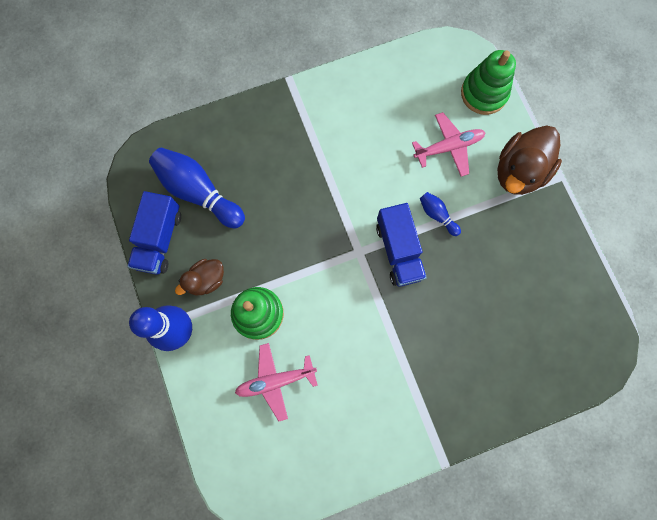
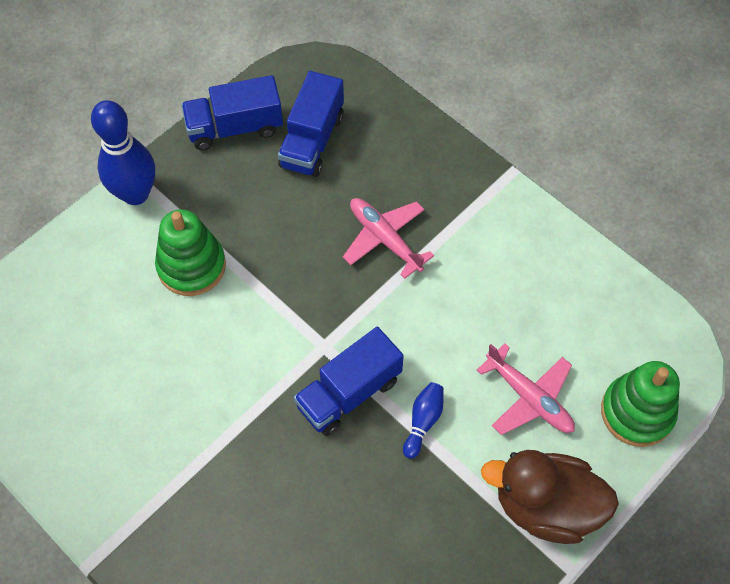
camera: 65 degrees right, 15 degrees down
(199, 192) = (312, 141): blue bowling pin -> blue truck
(206, 280) = (208, 195): brown duck -> none
(275, 381) = (117, 320): pink plane -> pink plane (385, 239)

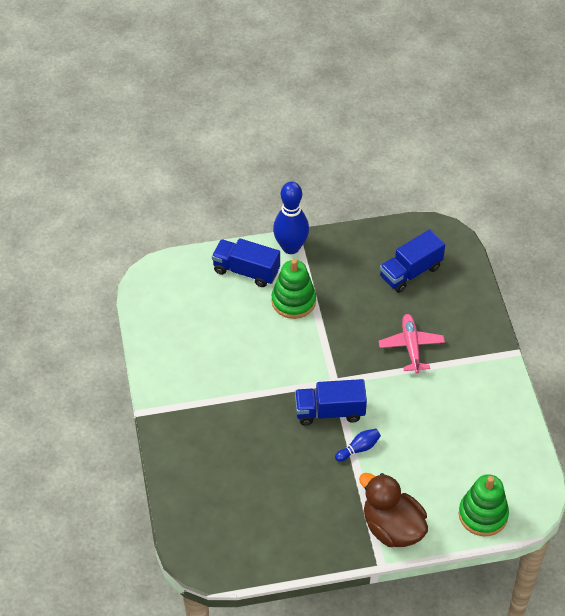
camera: 35 degrees right, 10 degrees down
(235, 127) = (372, 241): blue truck -> blue truck (246, 271)
(529, 397) = (427, 471): pink plane -> none

